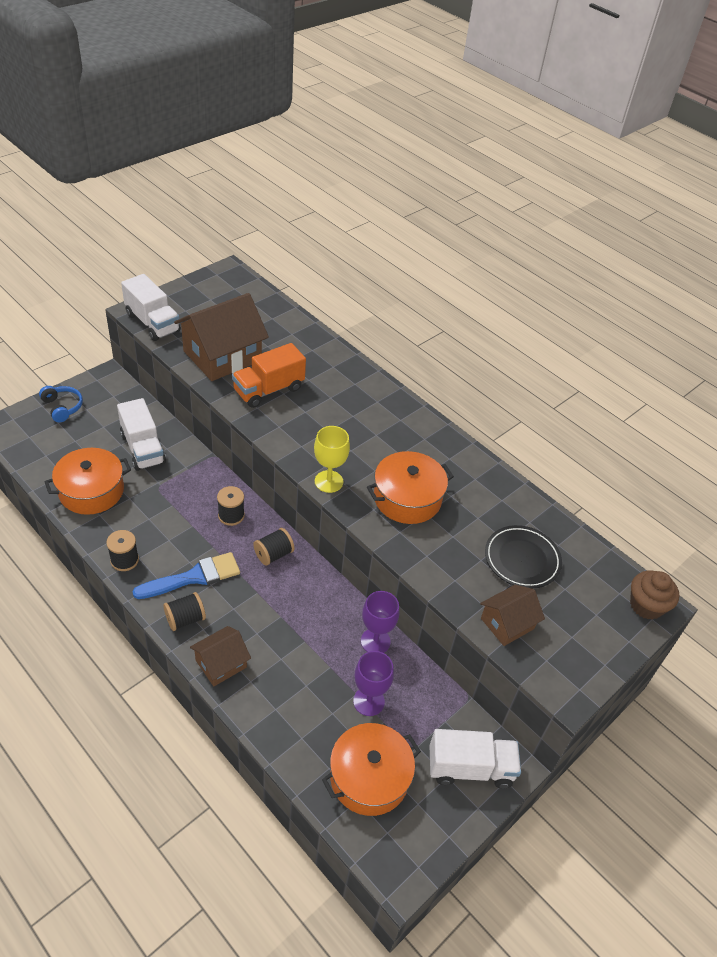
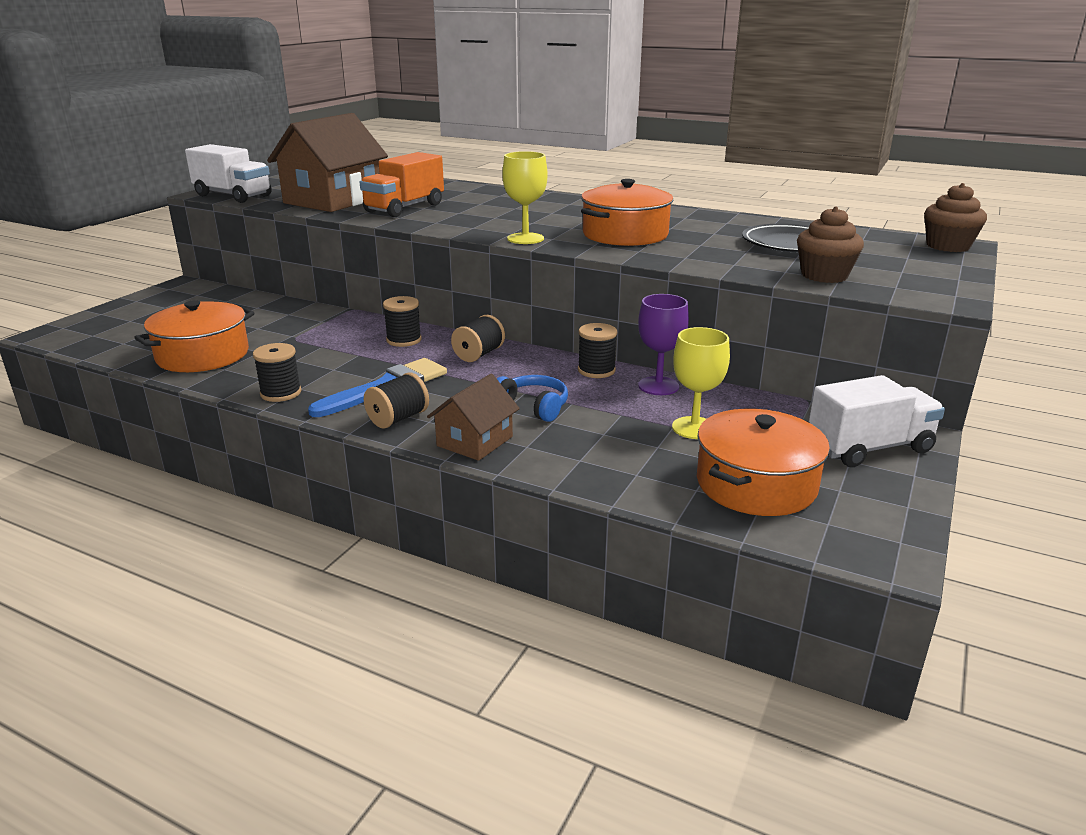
camera: 15 degrees left, 20 degrees down
(62, 407) = (131, 310): blue headphones -> blue headphones (533, 406)
(143, 448) = (257, 318): white truck -> none
(344, 605) = (596, 370): none -> black spool
(368, 701) = (694, 428): purple goblet -> yellow goblet
(507, 623) = (824, 275): brown house -> brown cupcake

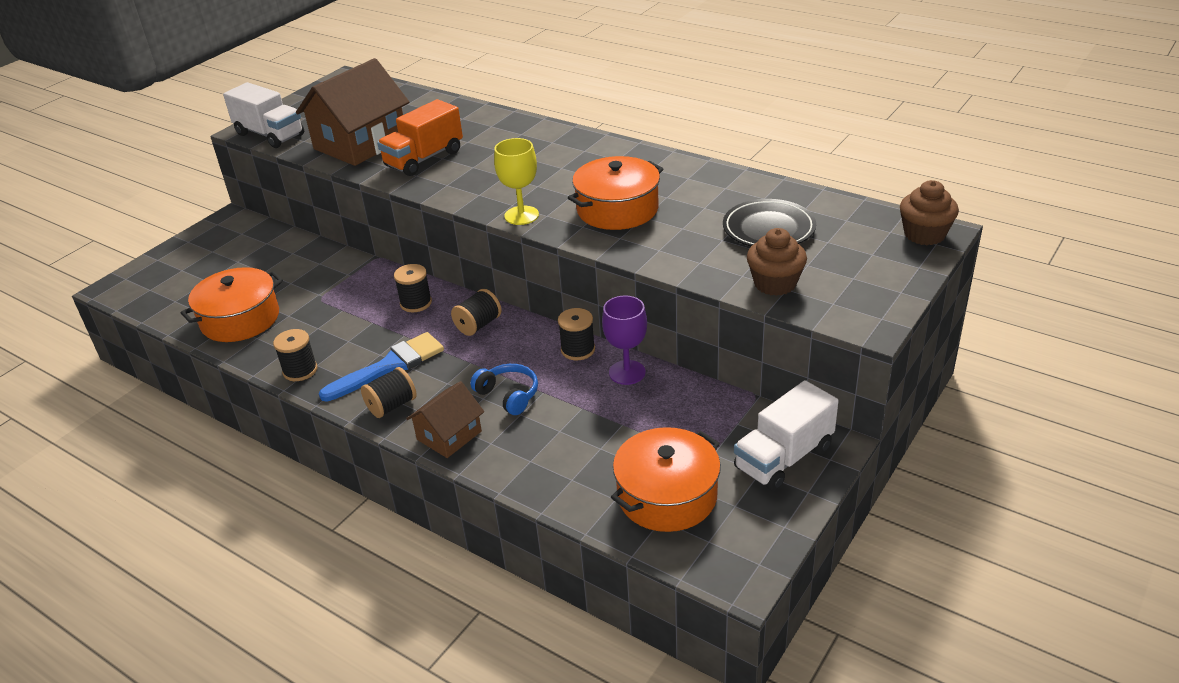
camera: 10 degrees right, 10 degrees up
(694, 428) = (639, 427): yellow goblet -> none
(869, 448) = (783, 458): white truck -> white truck turned 150 degrees clockwise

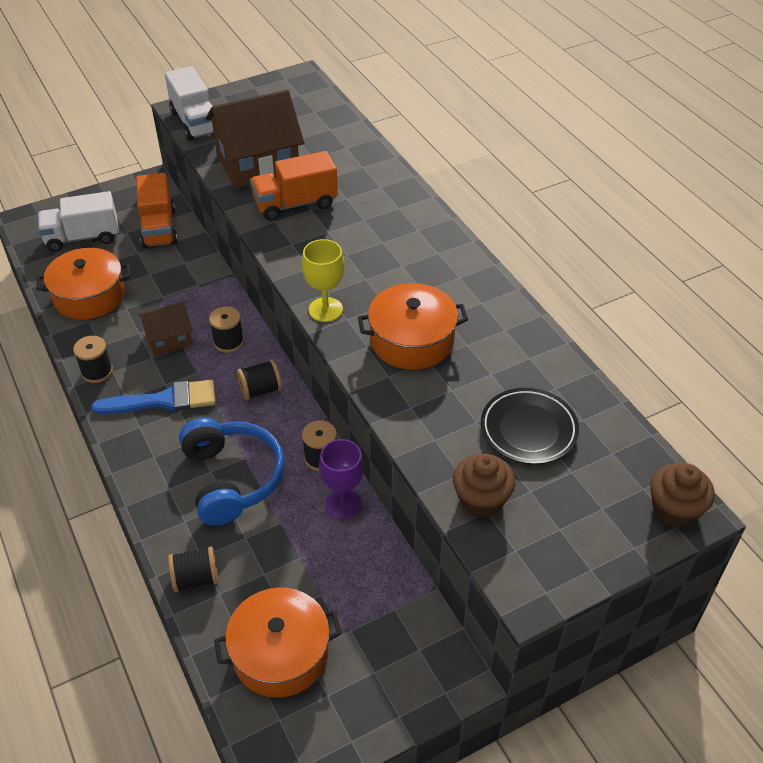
camera: 25 degrees right, 10 degrees up
(270, 247) = (159, 228): none -> orange truck
(391, 406) = (138, 443): black spool -> black spool (196, 578)
(449, 435) = (159, 497): brown house -> brown house (168, 338)
(508, 395) = (232, 478): blue headphones -> blue headphones, size x1.83
(783, 458) = (406, 668): white truck -> white truck (82, 237)

